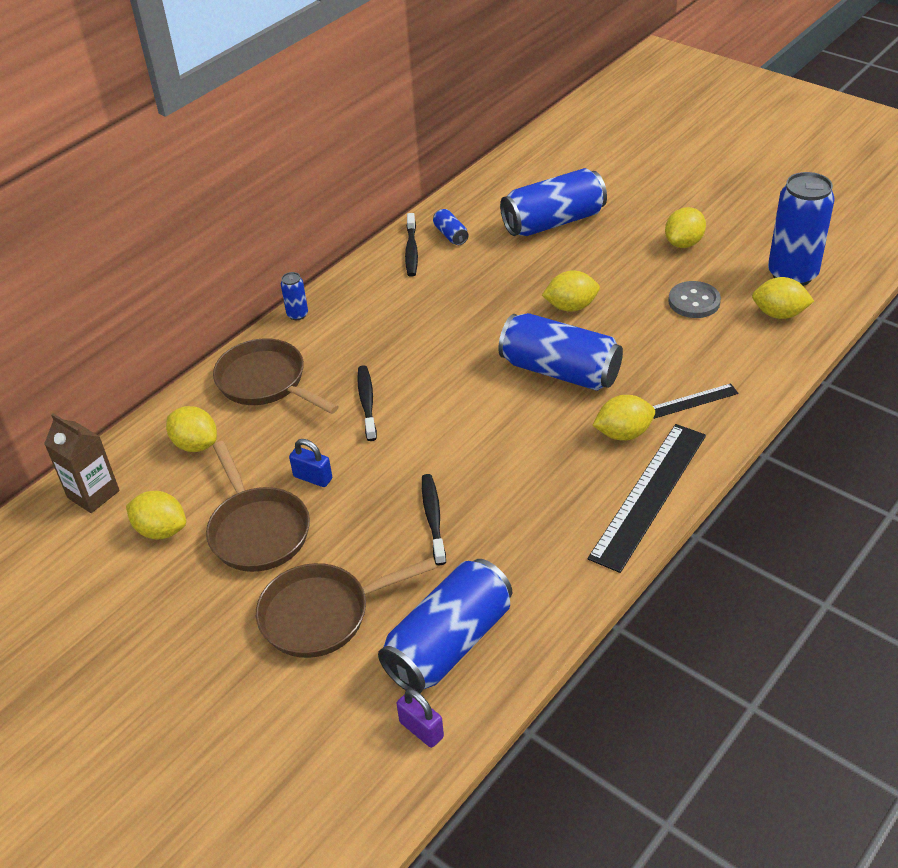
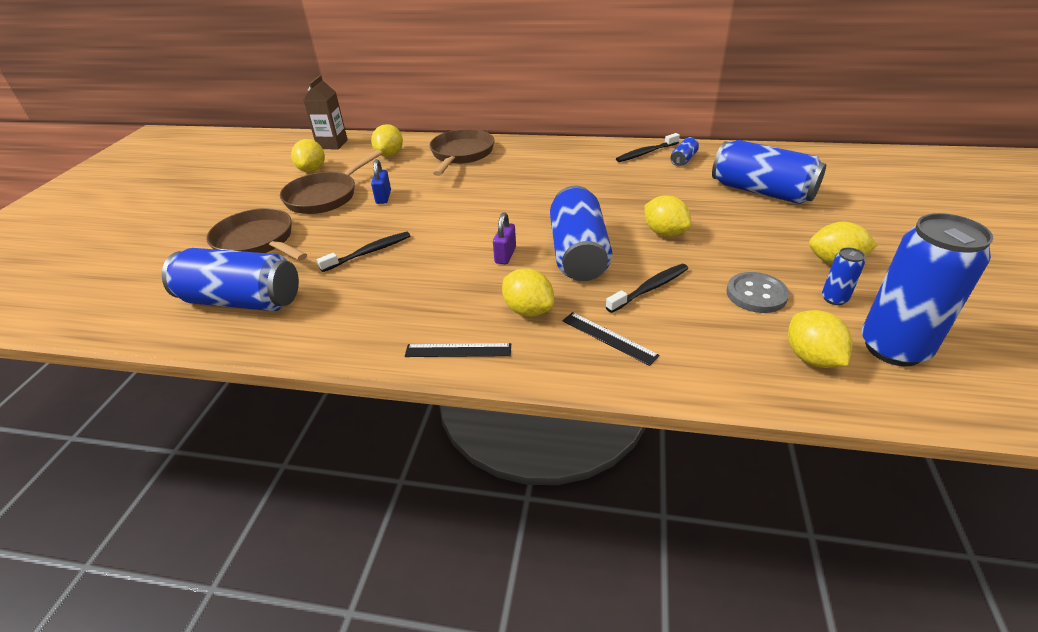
camera: 60 degrees right, 5 degrees down
(297, 314) = (534, 142): blue can -> blue can (834, 299)
(367, 402) = (470, 190): black toothbrush -> black toothbrush (650, 288)
(421, 729) = (154, 316): purple padlock -> purple padlock (505, 255)
(649, 495) = (458, 350): black ruler -> black ruler, size x0.49

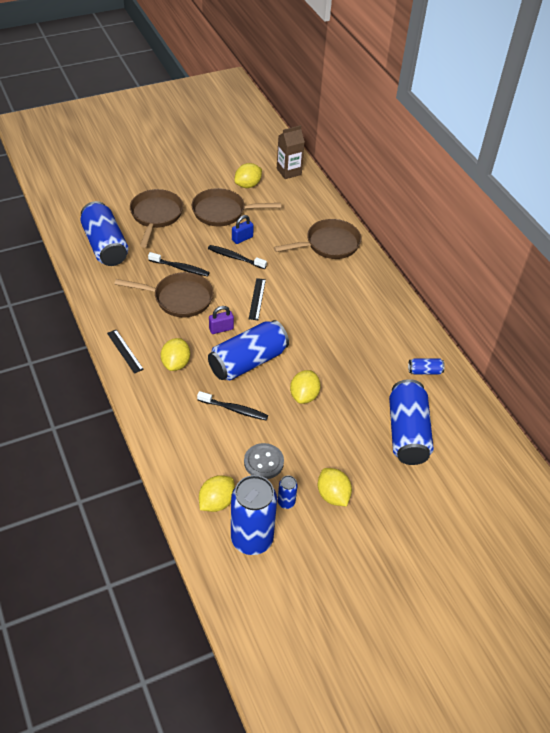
camera: 50 degrees right, 10 degrees up
(390, 155) = (298, 209): yellow lemon -> none
(418, 270) = (179, 298): none -> brown pan
(608, 338) = (175, 407): black ruler -> black ruler (257, 299)
(646, 153) = (418, 345): black toothbrush -> black toothbrush (235, 257)

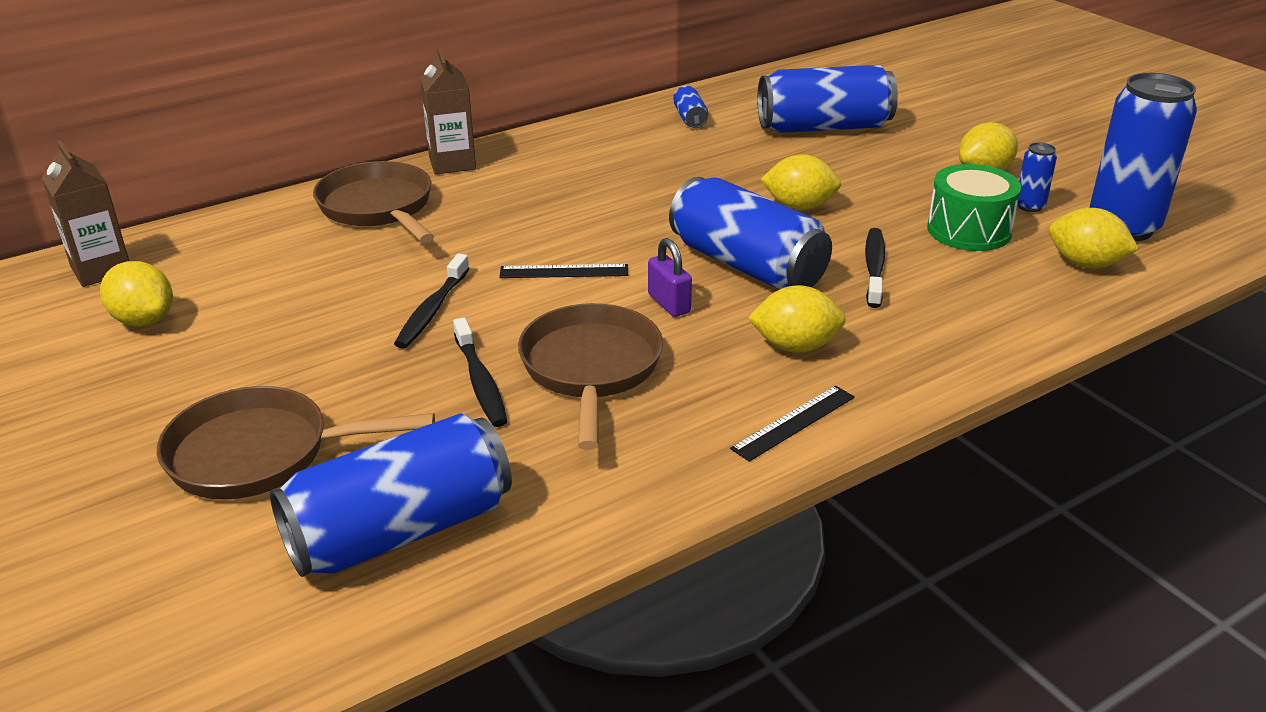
camera: 95 degrees left, 15 degrees down
(180, 268) = (480, 382): black toothbrush -> black toothbrush turned 150 degrees clockwise
(222, 212) = (254, 346): brown pan -> none
(242, 238) = (361, 308): blue padlock -> none
(263, 462) = (969, 230): grey button -> green drum
(374, 270) = (452, 163): none -> brown carton

